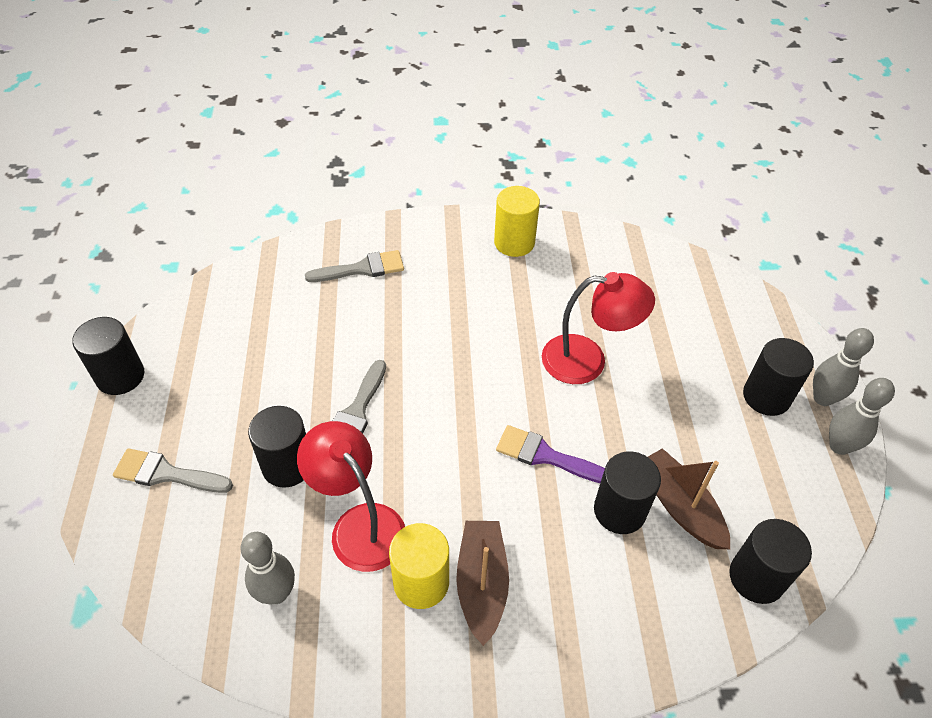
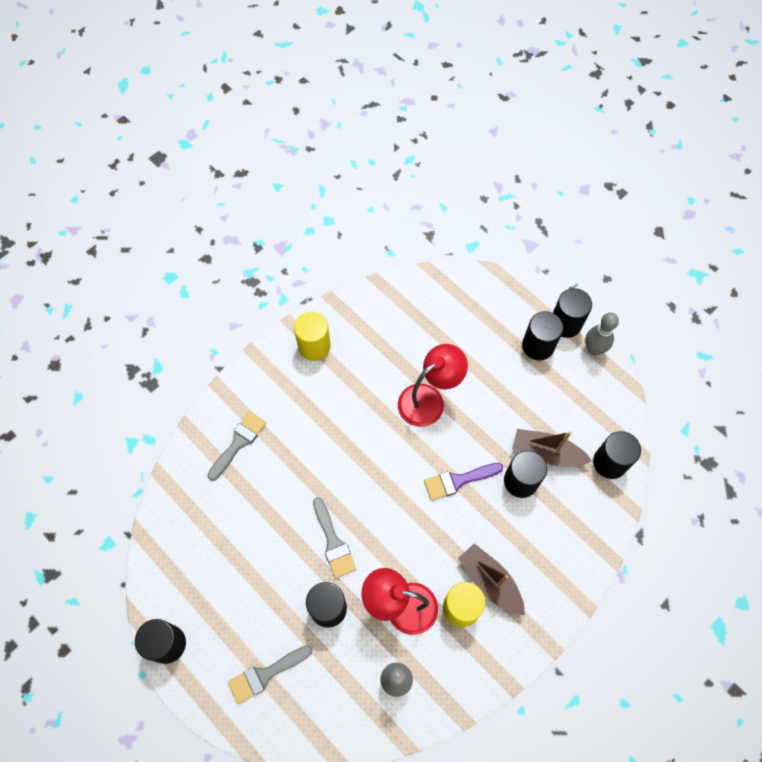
camera: 40 degrees left, 15 degrees up
(823, 398) = (565, 323): grey bowling pin -> black cylinder

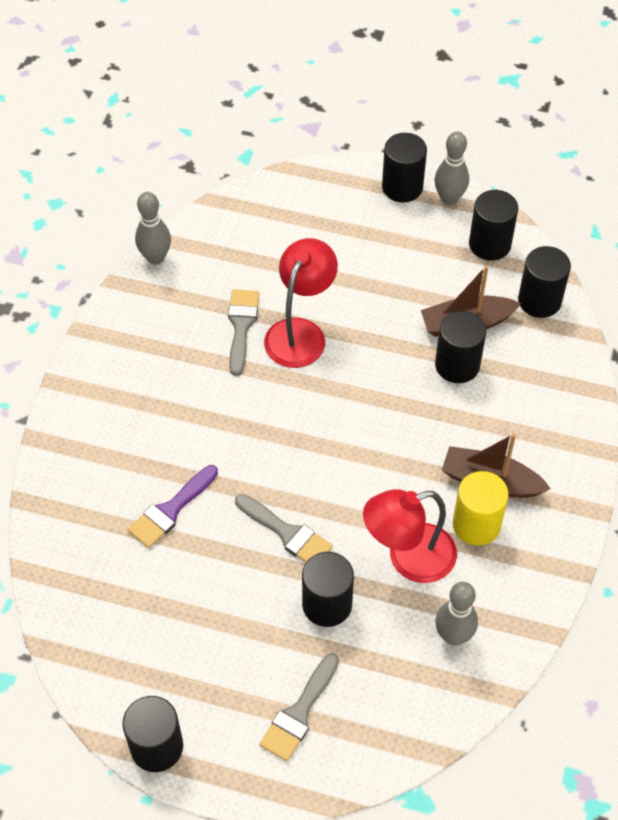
camera: 30 degrees left, 10 degrees down
(238, 442) = (102, 486): grey brush -> grey brush (241, 326)
(314, 346) = (127, 341): yellow cylinder -> none
(367, 294) = (155, 258): none -> grey bowling pin
(458, 481) = (388, 399): purple brush -> purple brush (170, 510)
(538, 346) = (387, 223): black cylinder -> black cylinder (490, 244)

